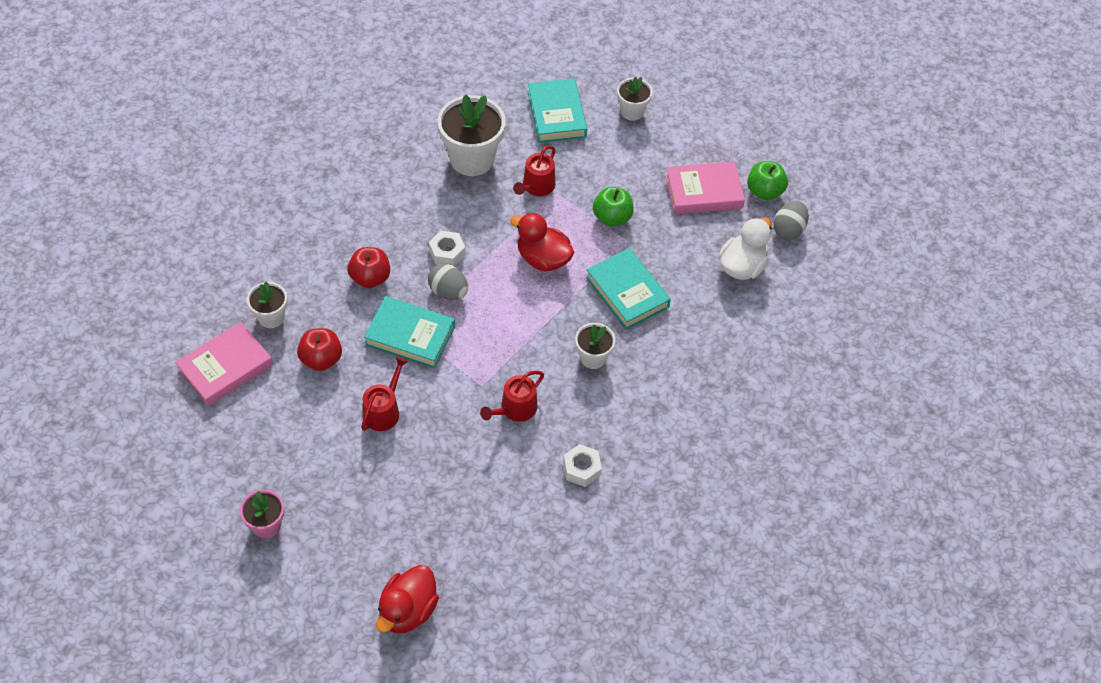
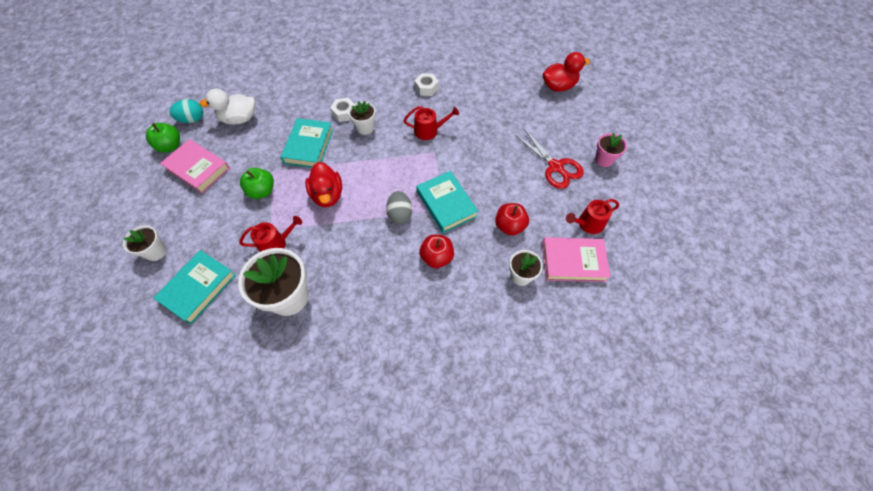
camera: 135 degrees left, 5 degrees up
(321, 470) = (555, 167): none -> red scissors
(383, 411) = (497, 174): red watering can -> red watering can (588, 223)
(447, 253) = (375, 239): white nut -> white nut (344, 113)
(788, 230) = (192, 119): grey egg -> turquoise egg

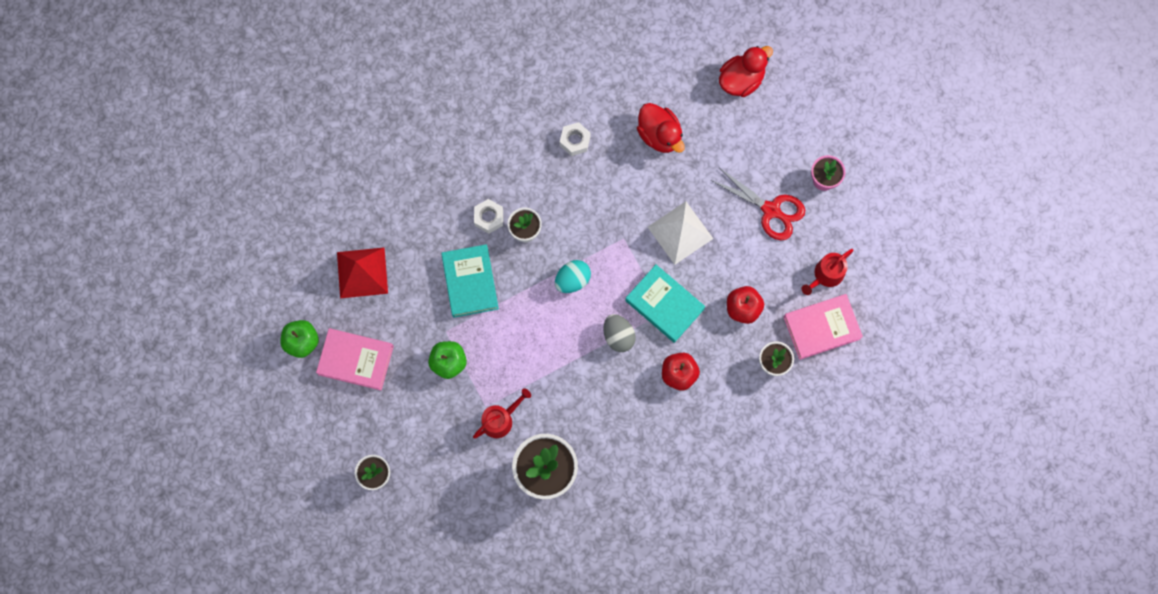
camera: 20 degrees left, 15 degrees up
(192, 119) = (303, 294): turquoise egg -> turquoise egg (572, 280)
(198, 288) = (447, 497): turquoise book -> none
(239, 119) = (362, 272): white duck -> red pyramid
(327, 195) = (526, 341): red duck -> red duck (659, 135)
(429, 131) = (605, 208): red watering can -> none
(478, 161) = (680, 232): none -> white pyramid

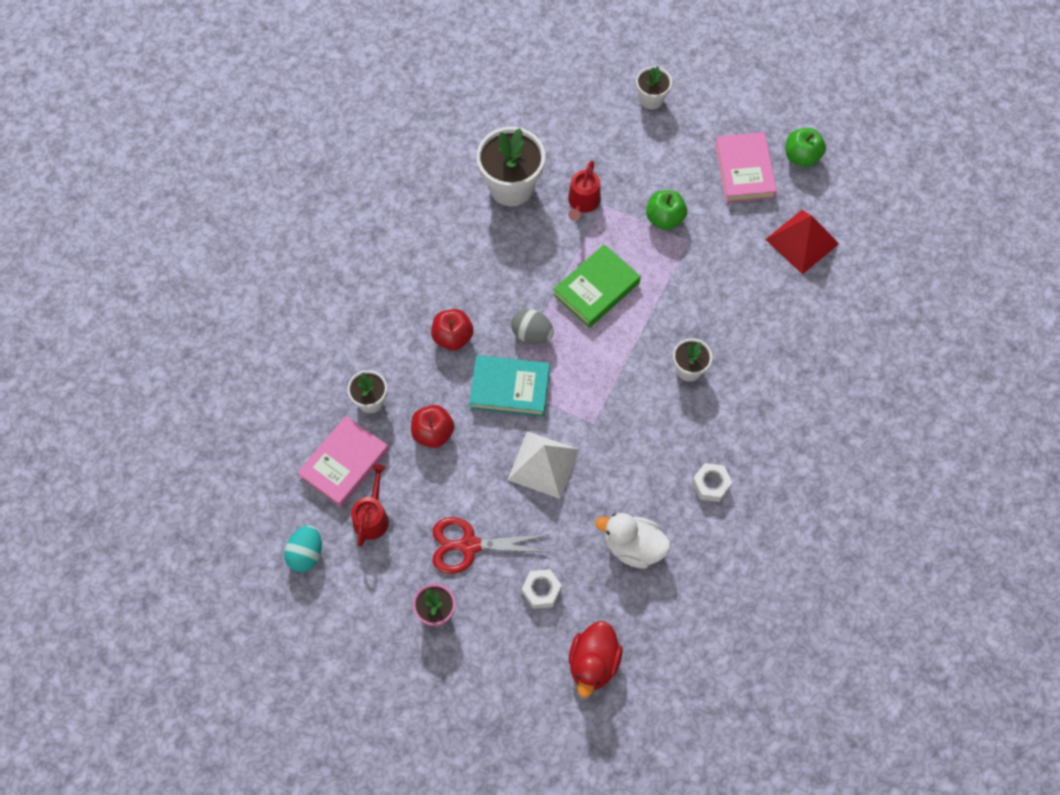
camera: 145 degrees right, 10 degrees down
(356, 360) = (744, 171): pink book -> pink book turned 75 degrees counterclockwise
(470, 282) = (701, 294): turquoise book -> none
(489, 218) = (732, 360): white nut -> white nut (541, 591)
(544, 340) = (596, 289): none -> green book
(572, 280) = (611, 355): turquoise egg -> turquoise egg (306, 554)
(659, 135) = (633, 547): red duck -> white duck

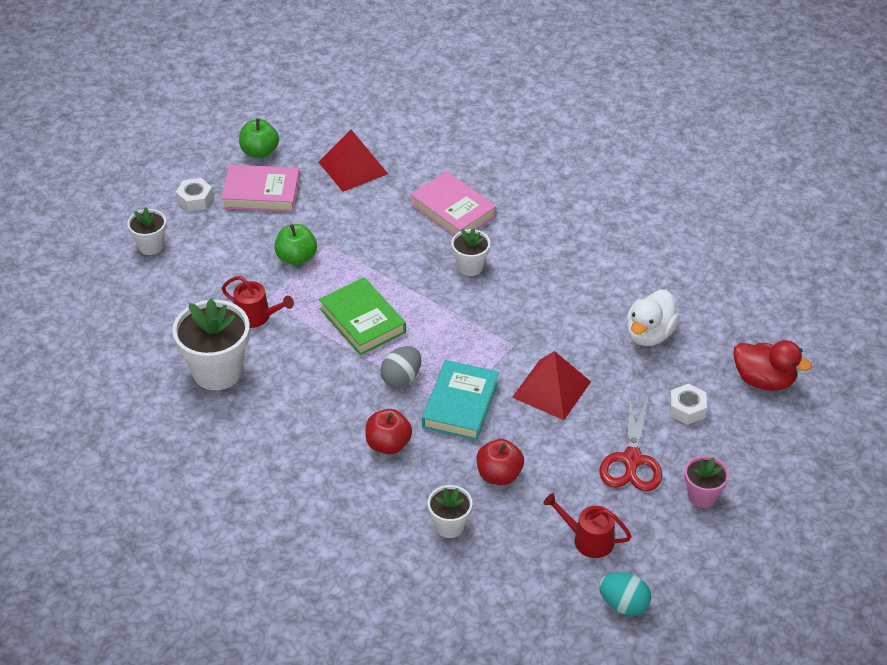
camera: 80 degrees left, 20 degrees down
(344, 464) = (521, 558): pink book -> pink book (453, 210)
(543, 464) = (551, 389): white pyramid -> red pyramid
(711, 485) = (593, 270): white nut -> white nut (195, 200)

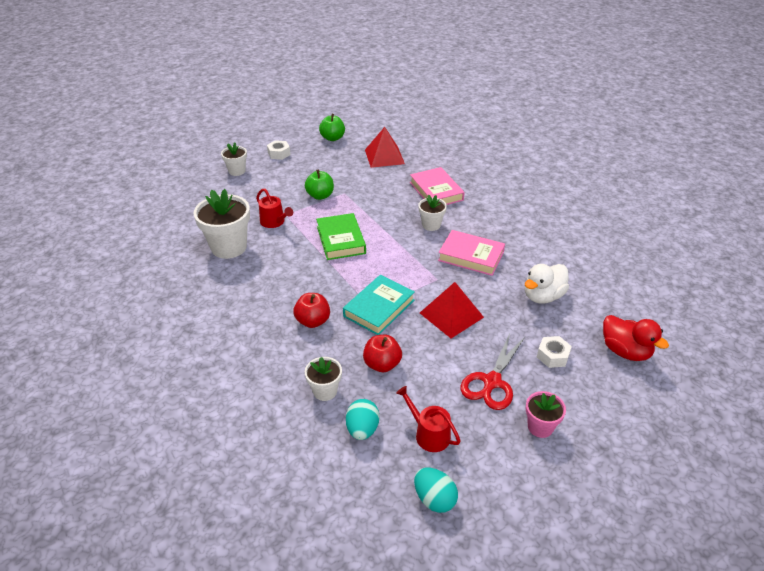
camera: 20 degrees right, 5 degrees down
(261, 193) = (320, 158): pink book -> pink book (471, 256)
(401, 378) = (347, 281): grey egg -> none
(514, 556) = (362, 429): none -> turquoise egg

